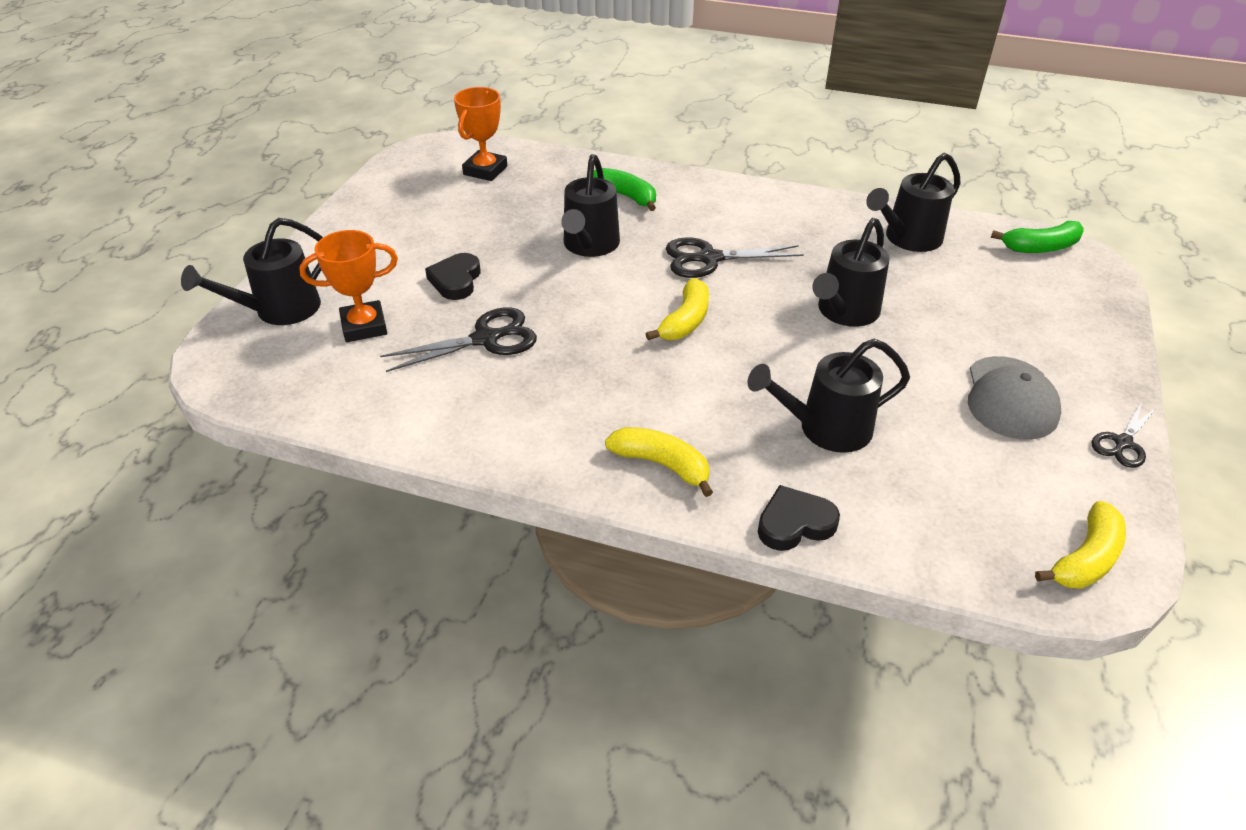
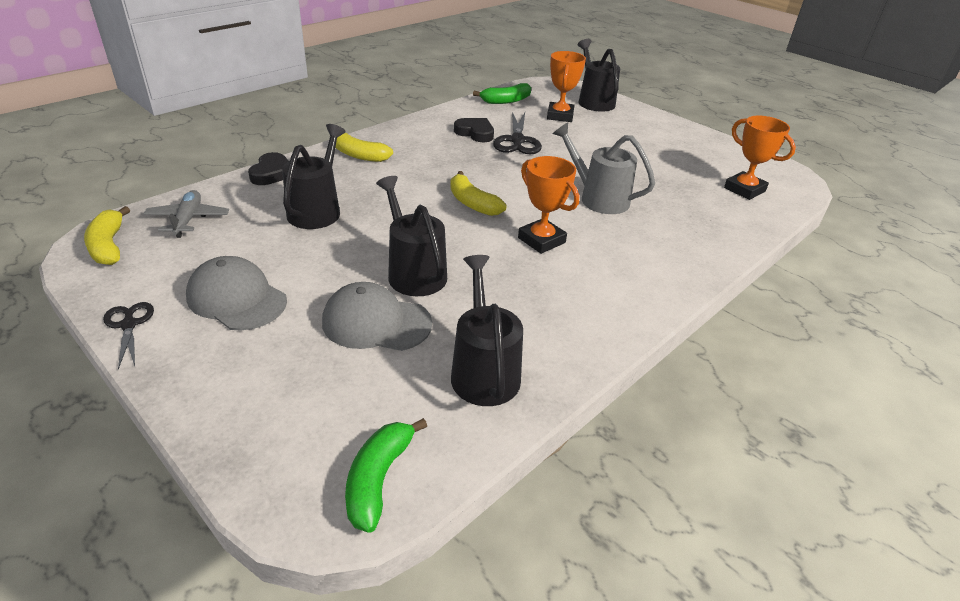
camera: 115 degrees right, 5 degrees down
(456, 280) = (588, 146): black heart -> black heart (475, 133)
(589, 246) = (598, 198): black watering can -> grey watering can
(625, 196) = (669, 236): green banana -> green banana (506, 101)
(662, 464) = (359, 155): yellow banana -> yellow banana turned 60 degrees clockwise
(709, 259) = (541, 240): black scissors -> orange trophy
(929, 305) = (376, 323): none -> grey cap
(968, 527) = (188, 219): none -> grey plane

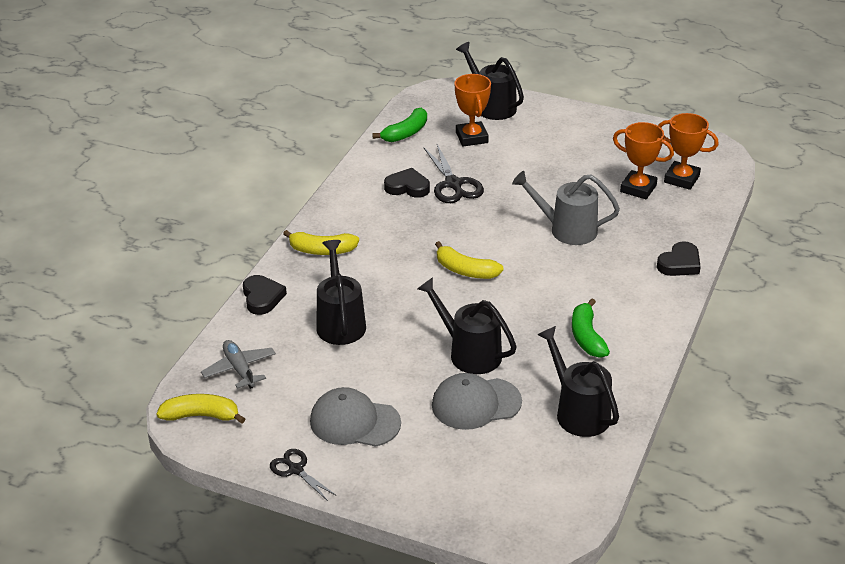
camera: 20 degrees left, 0 degrees up
(108, 246) = (201, 416): yellow banana -> yellow banana turned 135 degrees clockwise
(378, 479) = (563, 502): green banana -> green banana (587, 337)
(541, 240) = (547, 289): orange trophy -> orange trophy (638, 188)
(702, 258) = (679, 263): none -> black heart

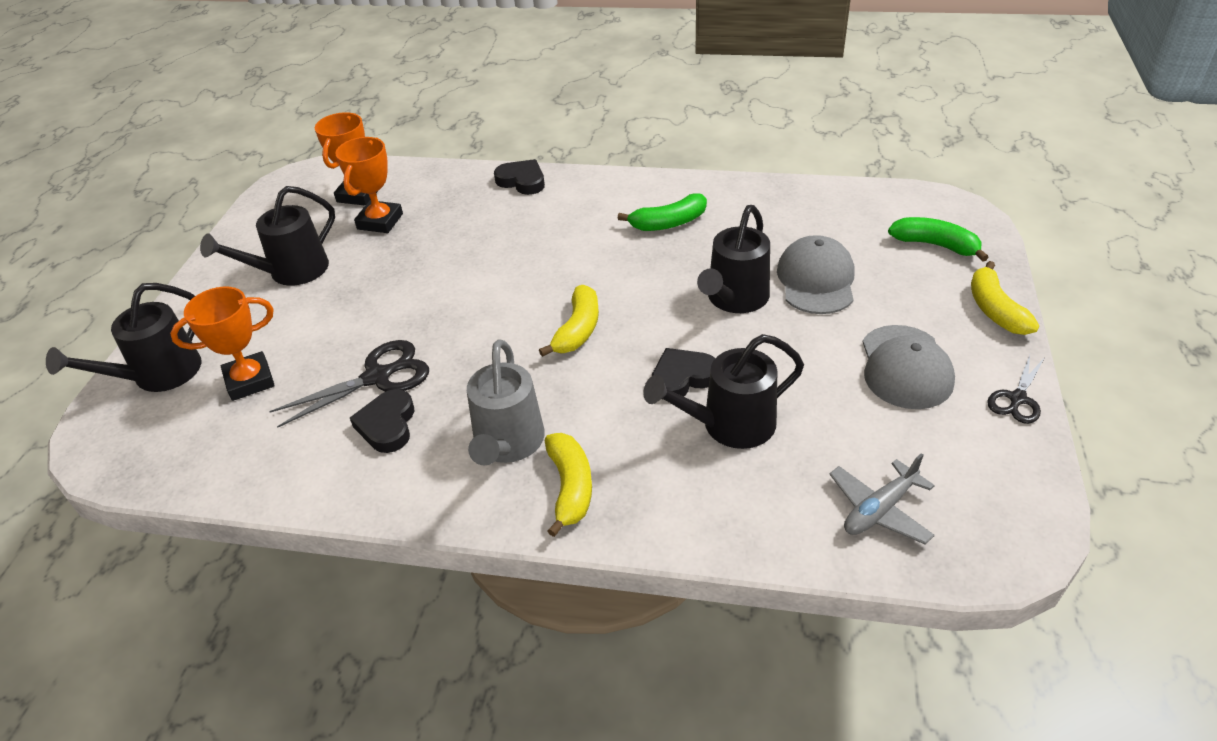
camera: 100 degrees left, 5 degrees up
(201, 416) = (996, 525): yellow banana -> yellow banana (995, 310)
(262, 297) = (709, 531): black heart -> black heart (682, 377)
(406, 133) = (227, 460): green banana -> green banana (935, 245)
(476, 403) = (816, 280): grey cap -> grey cap turned 150 degrees counterclockwise
(566, 229) = (473, 262): grey watering can -> grey watering can (507, 445)
(578, 411) = (787, 214): black watering can -> black watering can (291, 272)

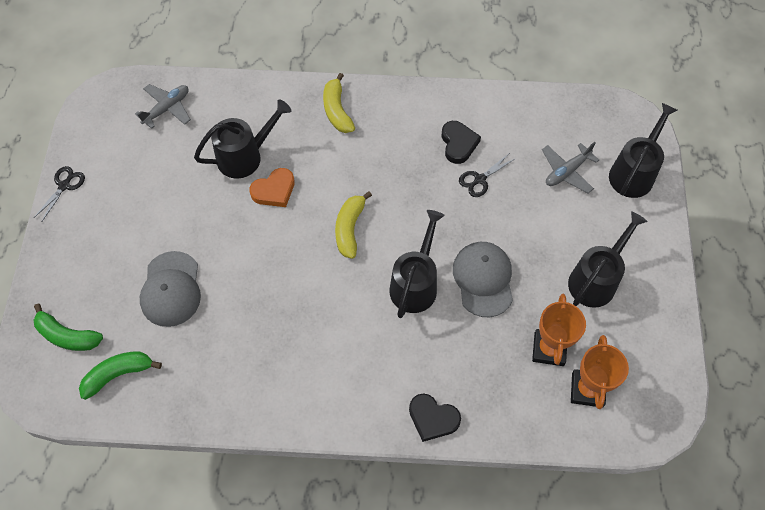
camera: 170 degrees right, 20 degrees up
(250, 381) = (567, 172): orange trophy -> grey plane
(378, 377) = (480, 179): black scissors -> black scissors, size x0.61
(507, 445) = (379, 135): grey watering can -> none
(669, 223) = (287, 357): green banana -> green banana (118, 374)
(682, 377) = (274, 190): black heart -> orange heart
(734, 299) = (235, 265): black watering can -> black watering can (415, 283)
(905, 367) = (126, 207): grey cap -> grey cap (483, 279)
(995, 310) = (48, 263): yellow banana -> none

